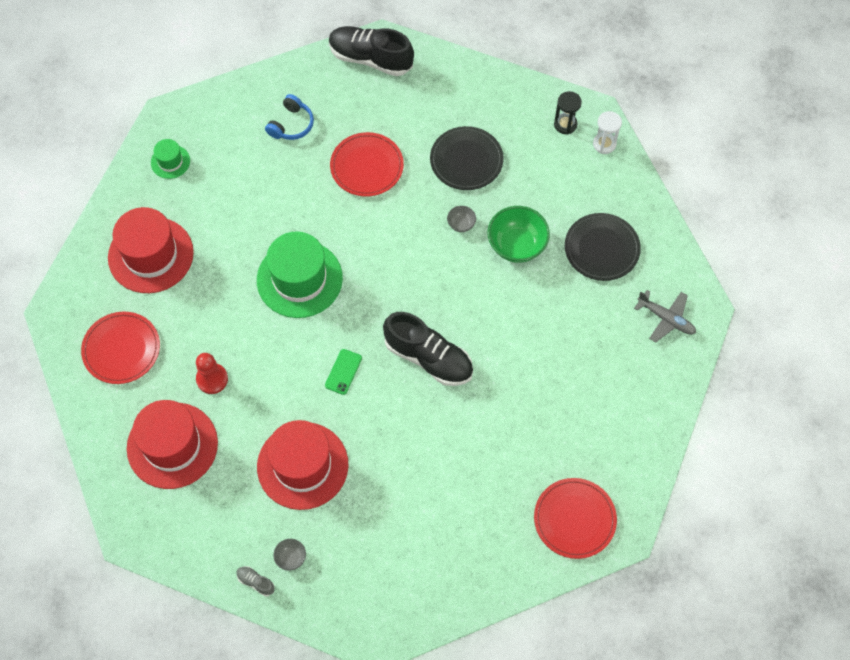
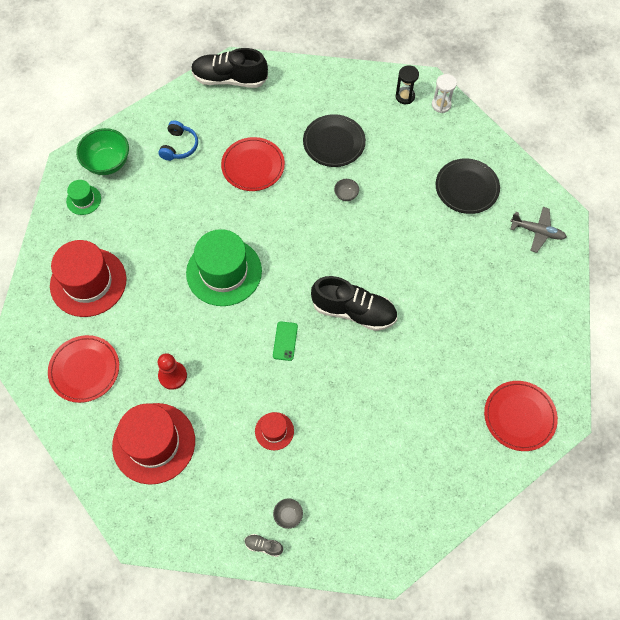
camera: 15 degrees left, 0 degrees up
(302, 465) = (274, 431): red hat -> red hat, size x0.48
(516, 245) = (397, 201): green bowl -> green bowl (107, 163)

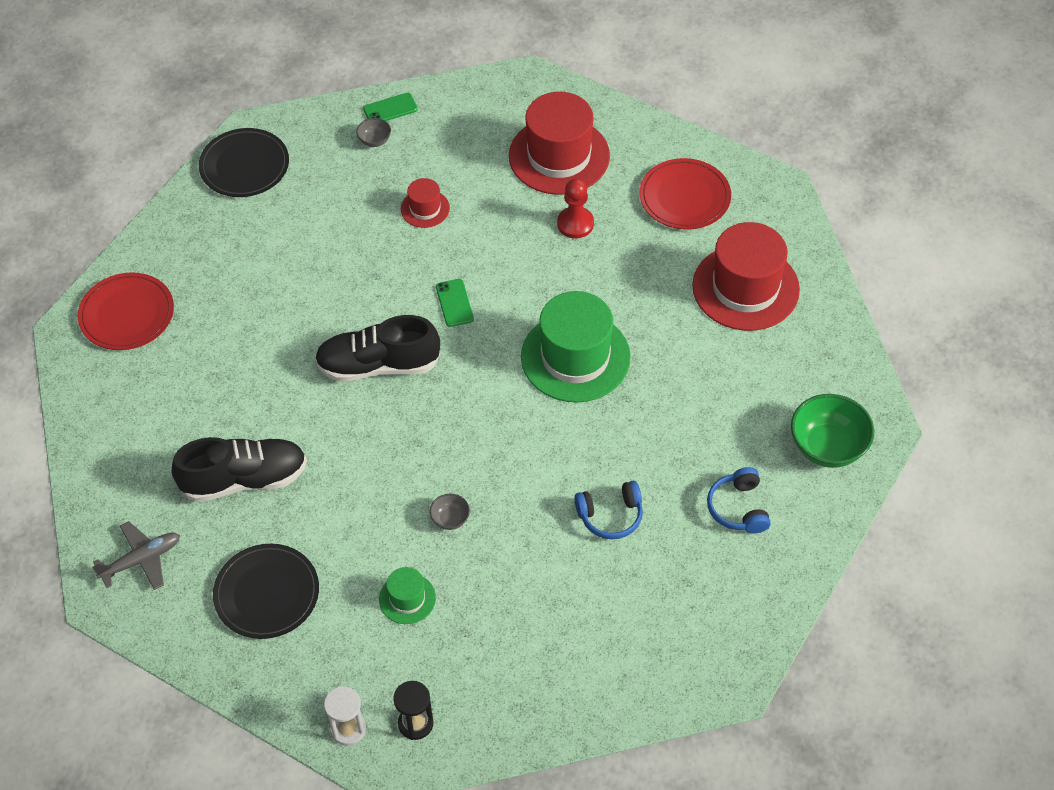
camera: 160 degrees right, 10 degrees down
(83, 200) = (824, 385): green hat -> green hat (407, 598)
(230, 79) = (724, 650): black shoe -> black shoe (244, 479)
(253, 166) = (610, 516): red plate -> blue headphones
(263, 546) = (390, 109): grey shoe -> green phone
(334, 142) = (502, 597): black plate -> black plate (244, 166)
(537, 232) = (141, 560): grey plane -> grey plane turned 150 degrees clockwise

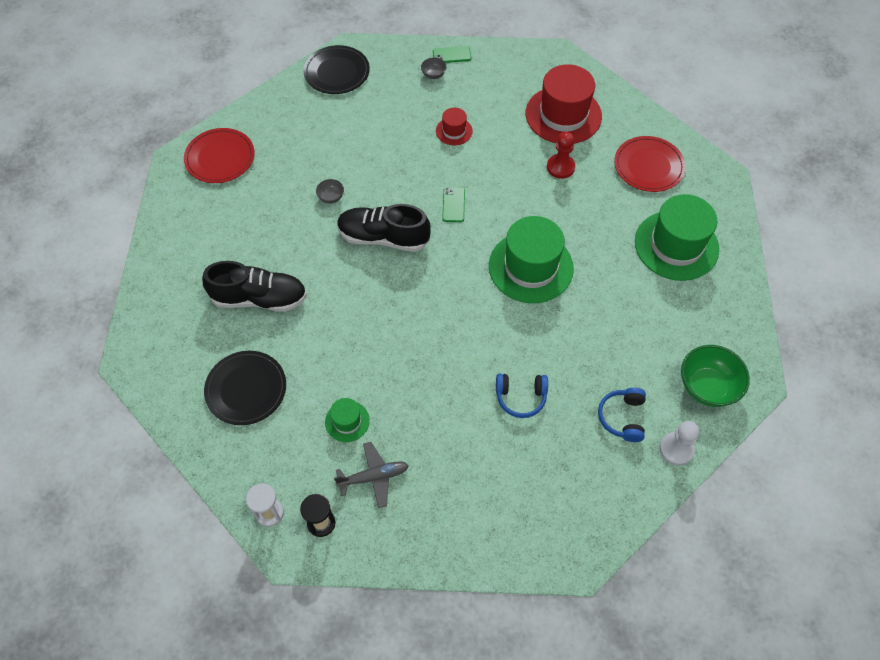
camera: 15 degrees right, 5 degrees up
(141, 560) = (166, 339): grey plane -> grey plane (374, 477)
(450, 519) = (398, 368): grey bowl -> grey bowl (331, 197)
(745, 288) = (676, 245): red hat -> green hat
(811, 528) = (676, 449): none -> white pawn

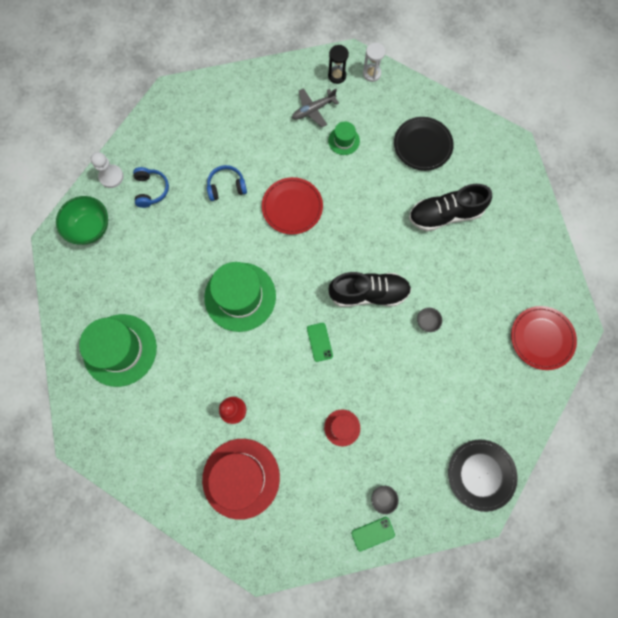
camera: 165 degrees right, 15 degrees up
(648, 166) = (151, 433): red plate -> red plate (292, 207)

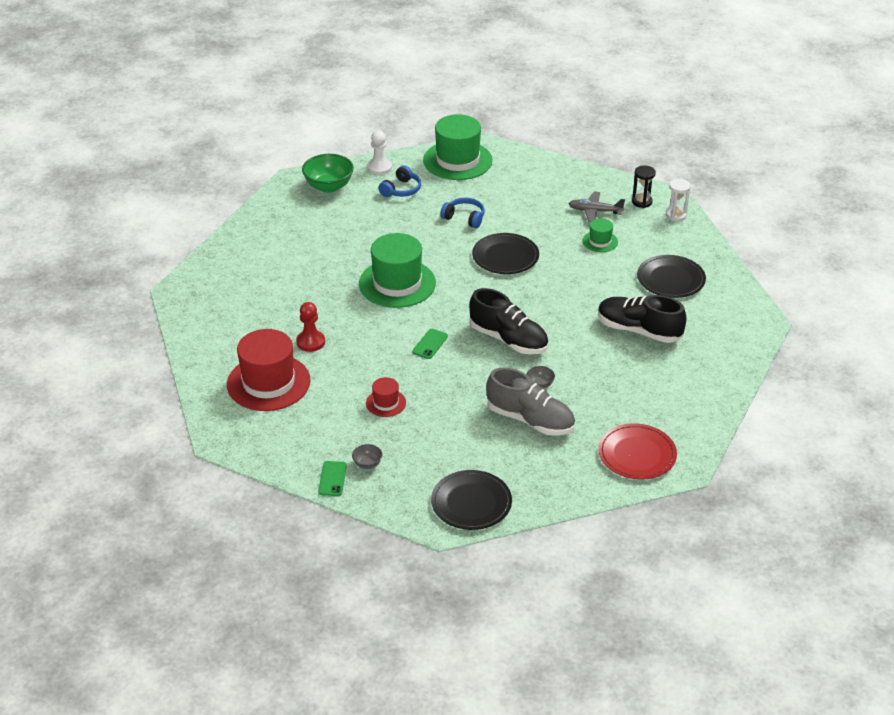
camera: 40 degrees right, 35 degrees down
(120, 350) = (267, 261): green hat -> green hat (457, 160)
(292, 207) = (505, 256): red plate -> black plate
(373, 533) = (332, 479): green phone -> green phone turned 75 degrees clockwise
(450, 362) = (530, 420): none -> grey shoe

